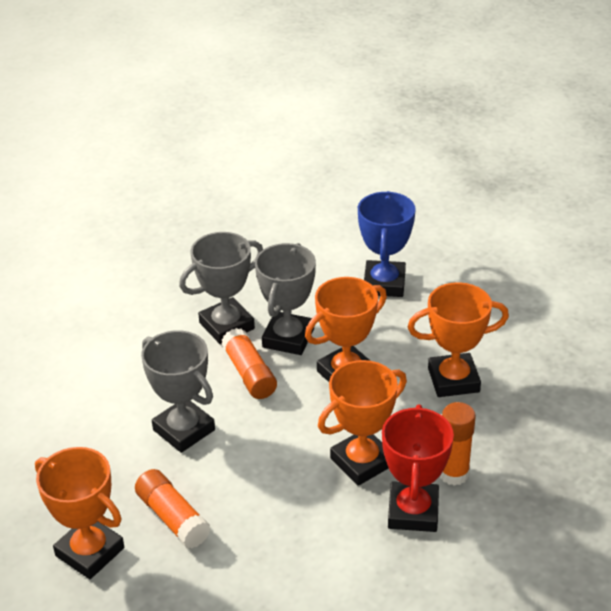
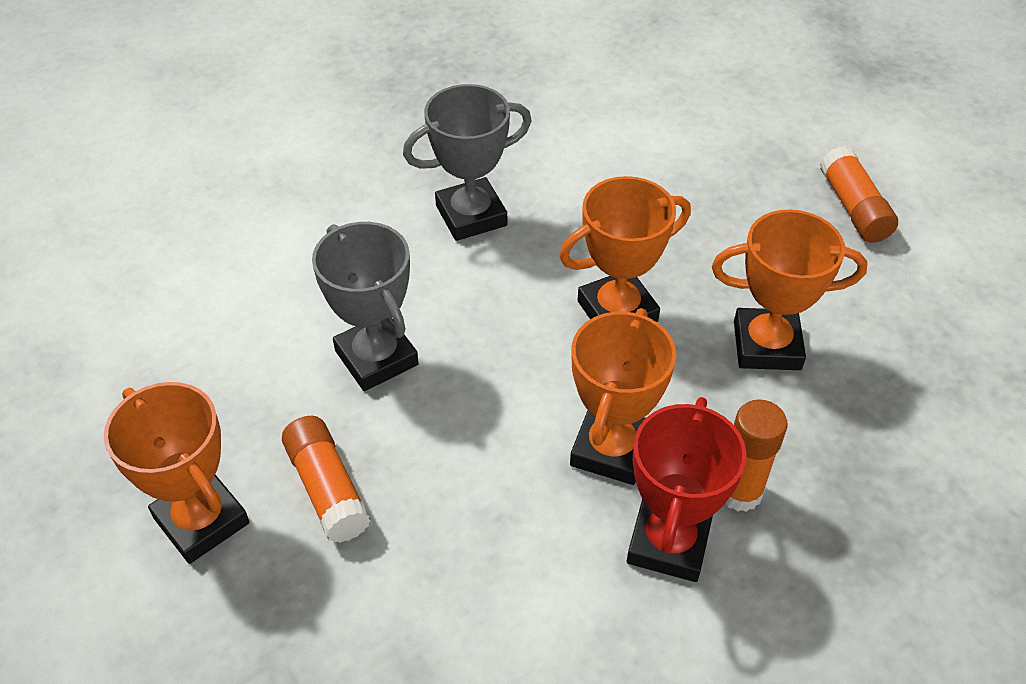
camera: 10 degrees right, 10 degrees up
(249, 373) = (485, 289): orange glue stick -> orange glue stick (853, 208)
(288, 338) = (549, 246): grey trophy -> none
(362, 462) = (611, 449): orange trophy -> orange trophy turned 45 degrees counterclockwise
(384, 283) = (697, 187): blue trophy -> none

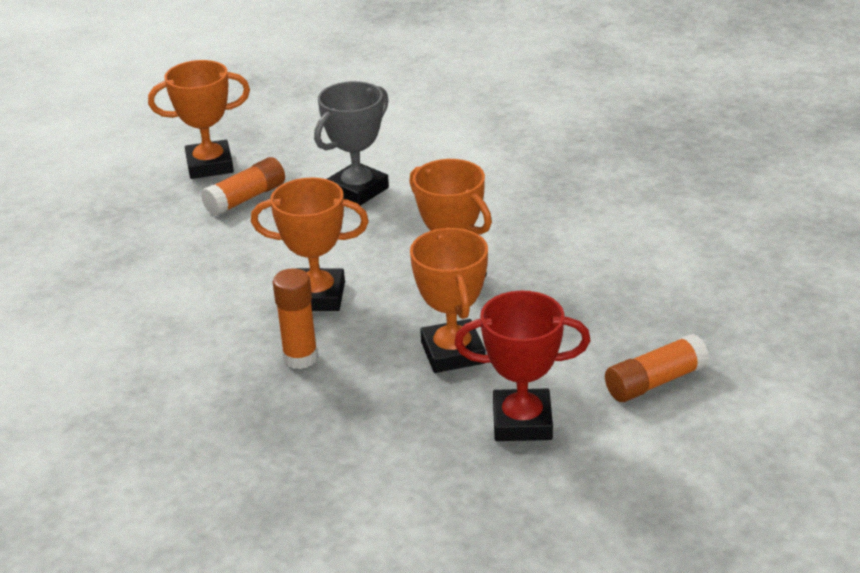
camera: 75 degrees right, 15 degrees down
(201, 520) = (210, 165): orange trophy -> orange trophy turned 45 degrees clockwise
(471, 215) = (517, 195): grey trophy -> none
(668, 542) = (246, 333): red trophy -> red trophy (522, 422)

